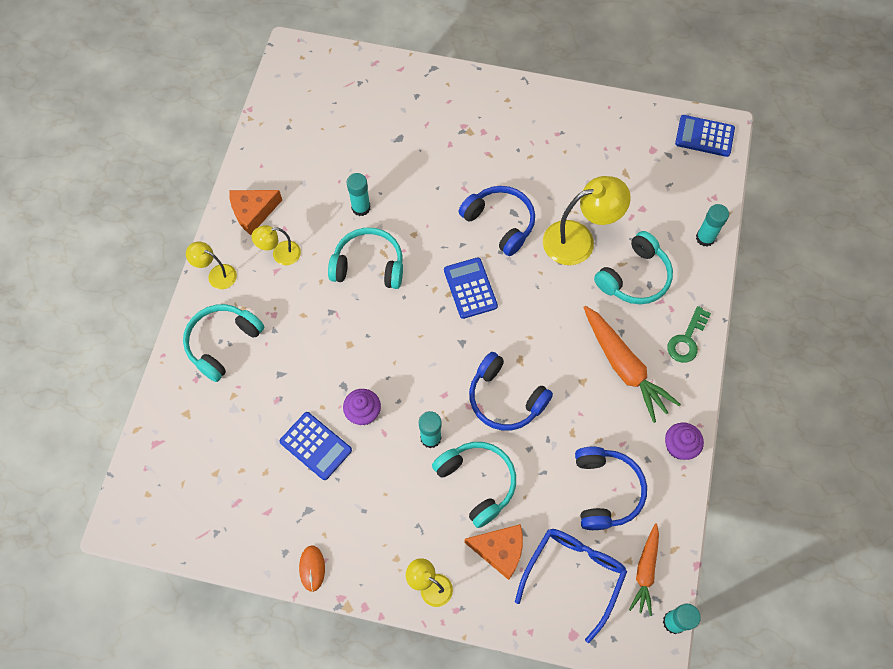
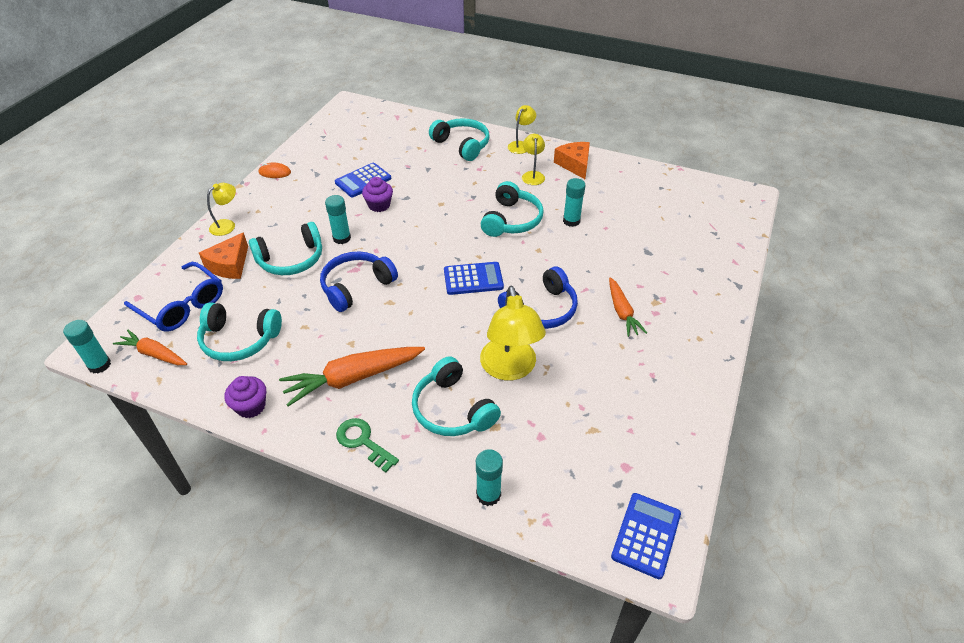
camera: 100 degrees right, 20 degrees down
(488, 157) = (622, 312): none -> orange carrot
(605, 491) = (239, 340): blue headphones -> turquoise headphones

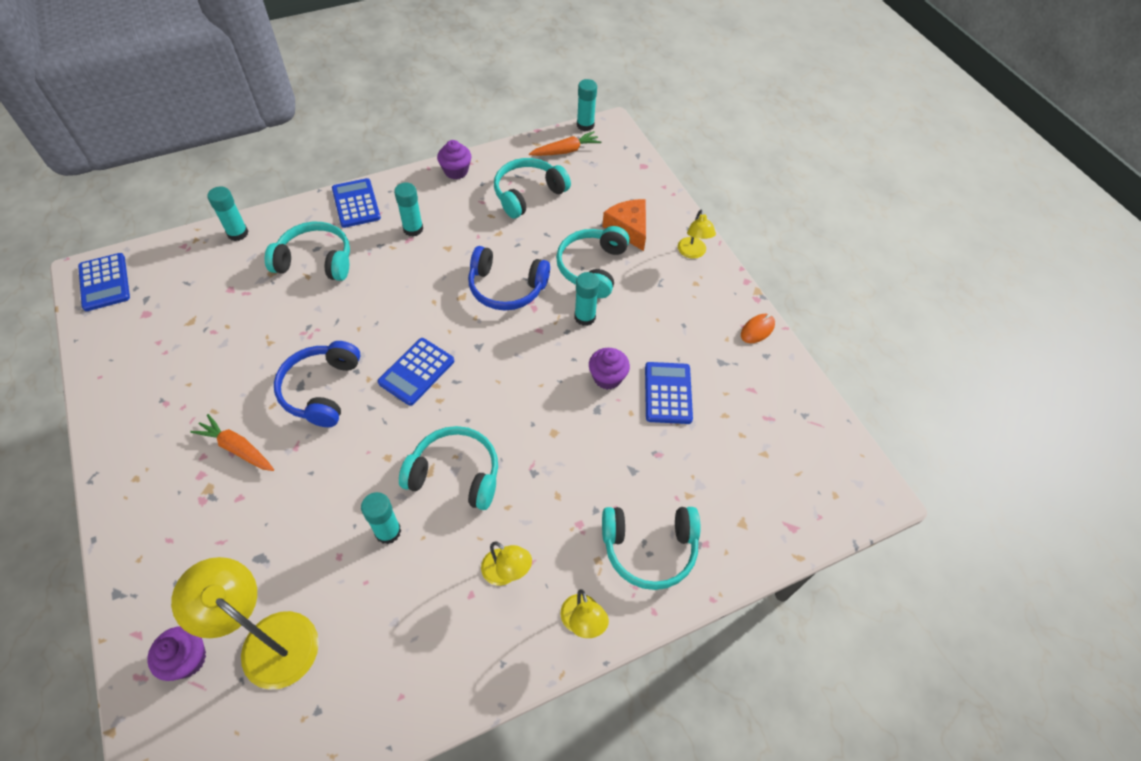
camera: 130 degrees right, 10 degrees up
(182, 305) = (605, 183): blue glasses -> none
(353, 378) = (413, 229): orange carrot -> turquoise glue stick
(356, 286) = (506, 288): blue headphones -> blue headphones turned 105 degrees clockwise
(363, 442) = (356, 203): green key -> blue calculator
(510, 369) = (299, 318): yellow lamp -> yellow lamp (268, 639)
(511, 220) = (455, 474): turquoise headphones -> turquoise headphones turned 135 degrees clockwise
(574, 164) = (474, 648): orange cheese -> none
(712, 237) = (187, 659): none -> purple cupcake

